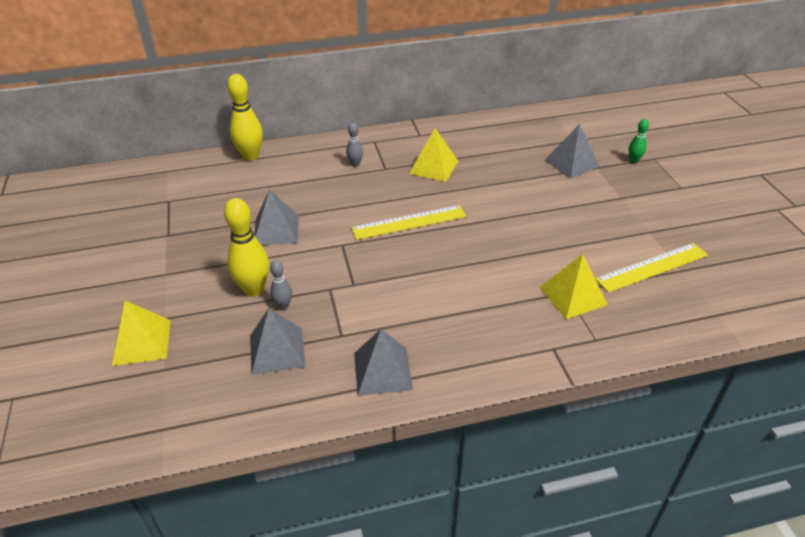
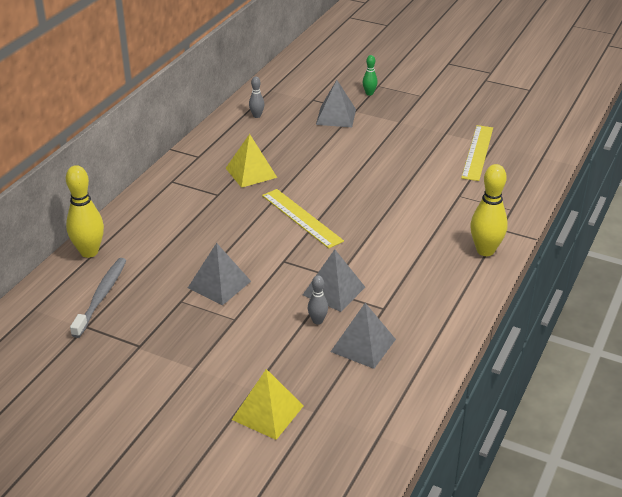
camera: 50 degrees left, 5 degrees down
(207, 188) = (101, 296): none -> grey toothbrush
(254, 289) = (279, 327): yellow bowling pin -> yellow bowling pin (485, 251)
(355, 164) = (189, 205): grey bowling pin -> grey bowling pin (257, 116)
(383, 371) = (440, 306): grey pyramid -> grey pyramid (334, 291)
(409, 222) = (301, 218): yellow ruler -> yellow ruler turned 60 degrees counterclockwise
(573, 296) = (465, 195): yellow pyramid -> none

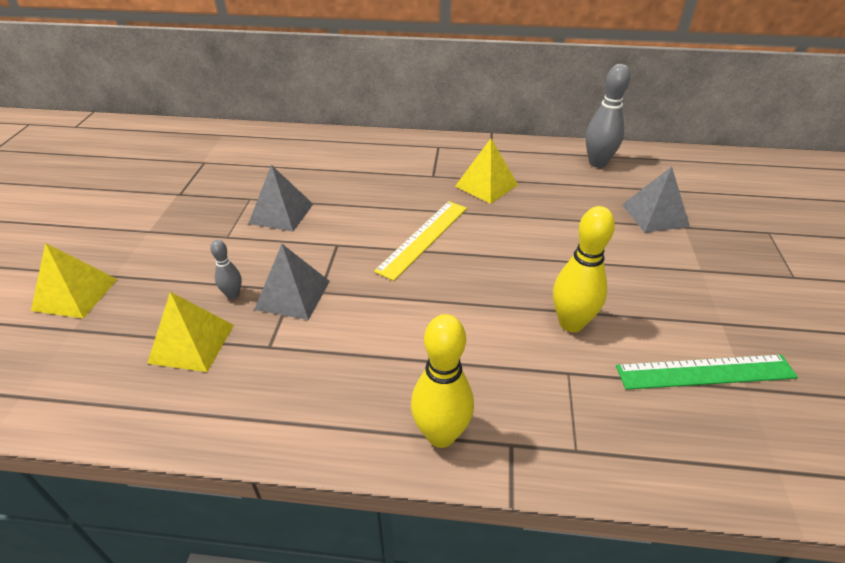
camera: 70 degrees right, 5 degrees up
(89, 252) = (307, 137): yellow bowling pin -> yellow bowling pin (571, 323)
(101, 296) = (246, 158): grey toothbrush -> none
(257, 116) = (597, 163): grey bowling pin -> grey bowling pin, size x1.92
(363, 345) = (191, 343): grey pyramid -> yellow pyramid
(369, 93) = (739, 229): green bowling pin -> none
(477, 152) = (705, 372): yellow ruler -> green ruler

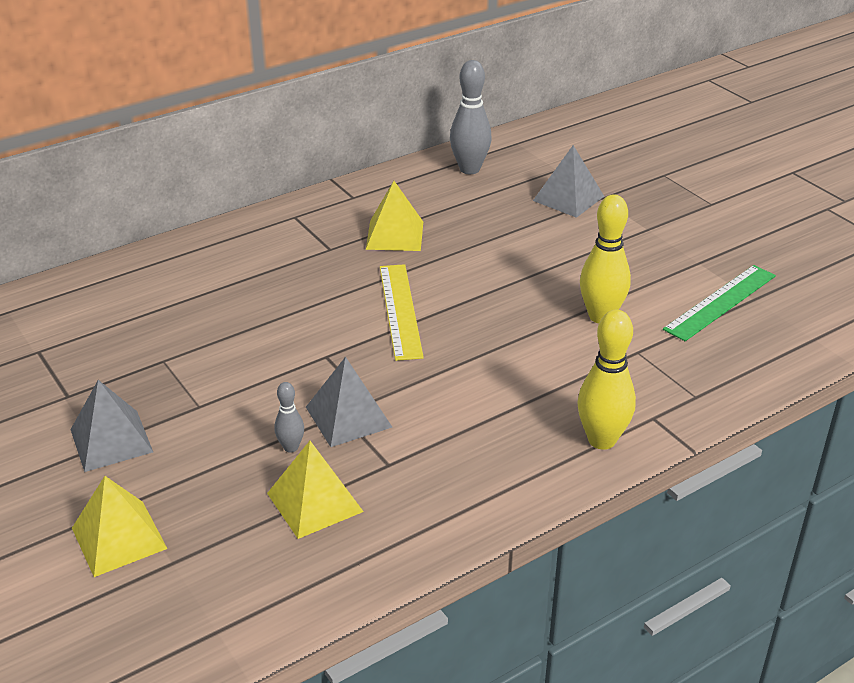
camera: 40 degrees left, 5 degrees down
(281, 213) = (224, 357): grey pyramid -> grey pyramid (111, 440)

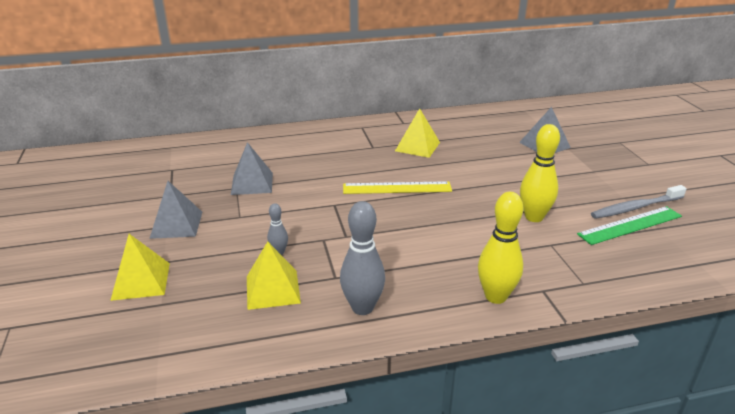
camera: 20 degrees right, 5 degrees down
(348, 417) = (326, 242): grey pyramid -> grey pyramid (252, 183)
(400, 310) = (397, 188): yellow ruler -> yellow ruler turned 75 degrees clockwise
(469, 169) = (485, 119): grey bowling pin -> grey bowling pin (362, 307)
(717, 275) = (635, 208): none -> grey toothbrush

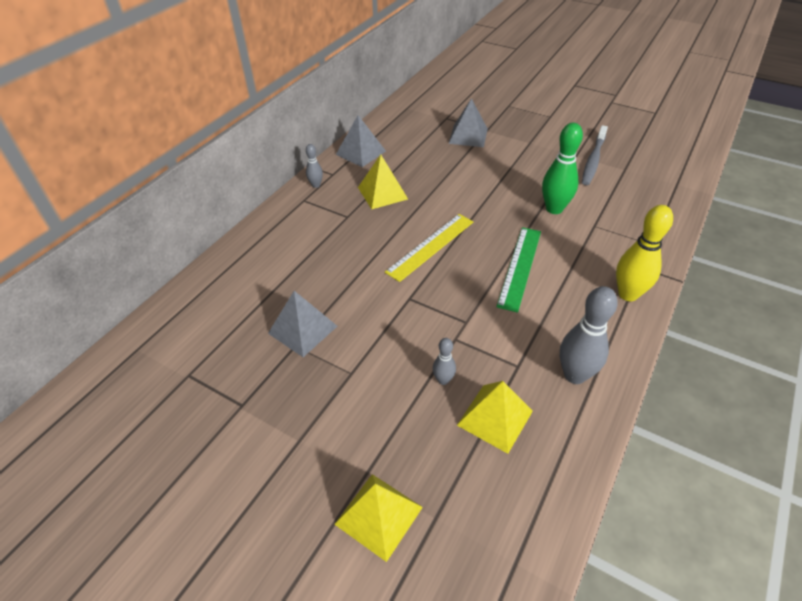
camera: 45 degrees left, 15 degrees up
(176, 224) = (306, 430): grey pyramid -> grey pyramid (361, 152)
(382, 123) = (316, 185): none -> grey bowling pin
(534, 217) = (554, 209): yellow bowling pin -> green bowling pin
(630, 225) = (610, 177): green ruler -> green ruler (520, 267)

